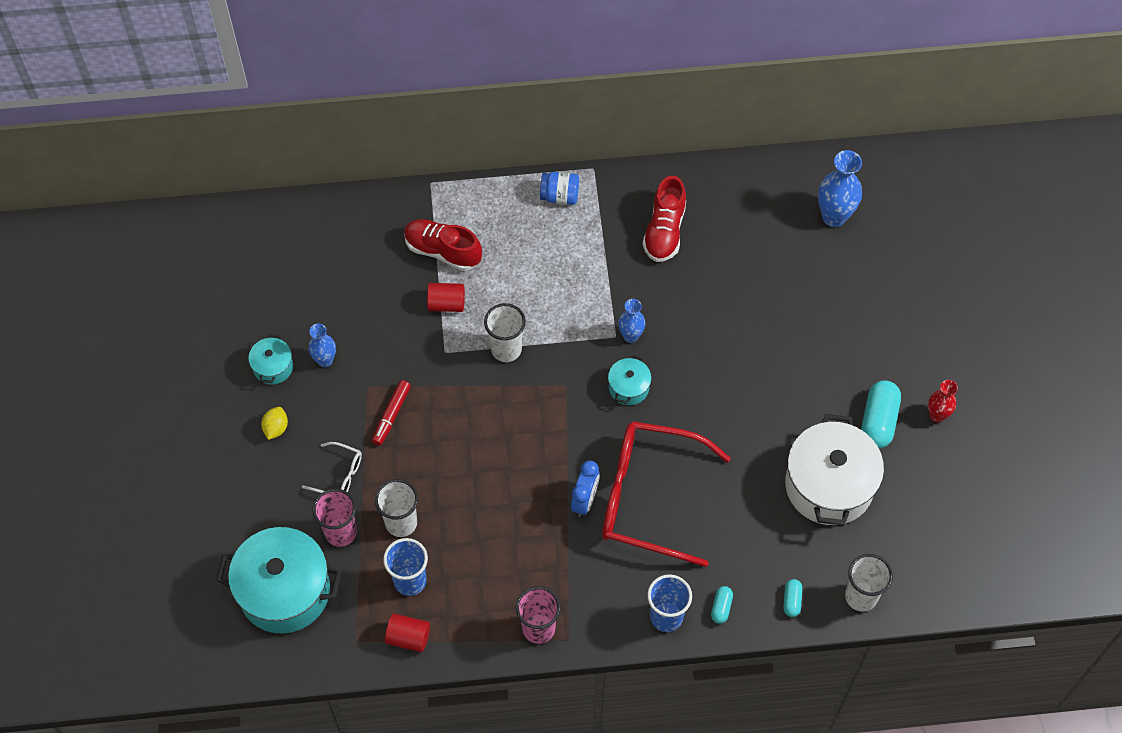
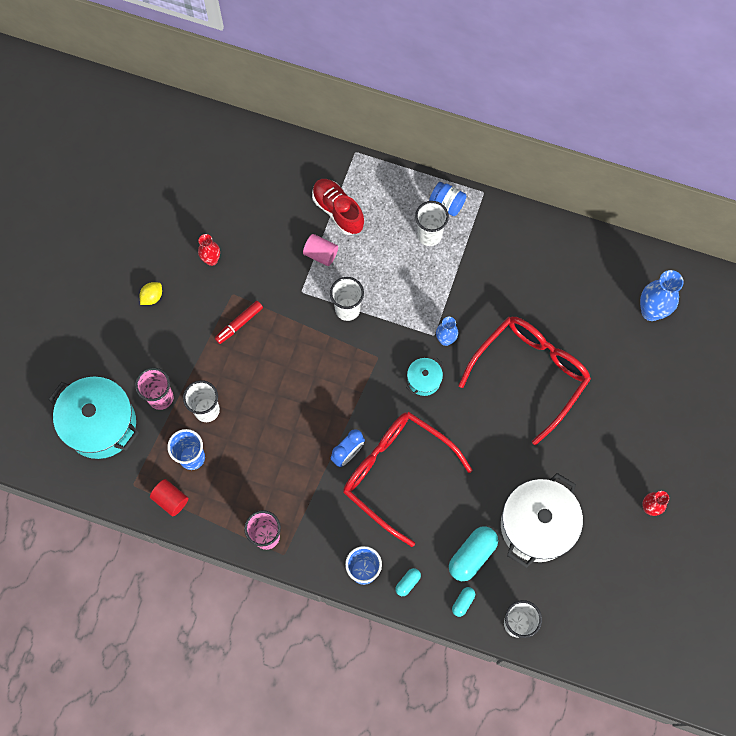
camera: 25 degrees right, 10 degrees up
(273, 367) = (172, 248): turquoise pot -> none
(325, 360) = (211, 260): blue vase -> red vase
(339, 475) = (180, 353): white glasses -> none
(446, 304) = (321, 254): red cylinder -> pink cylinder
(557, 236) = (429, 235): none -> white cup
(664, 231) = (513, 266): red shoe -> none
(740, 332) = (530, 373): none -> red glasses
(878, 421) = (601, 492): turquoise capsule -> turquoise capsule (472, 555)

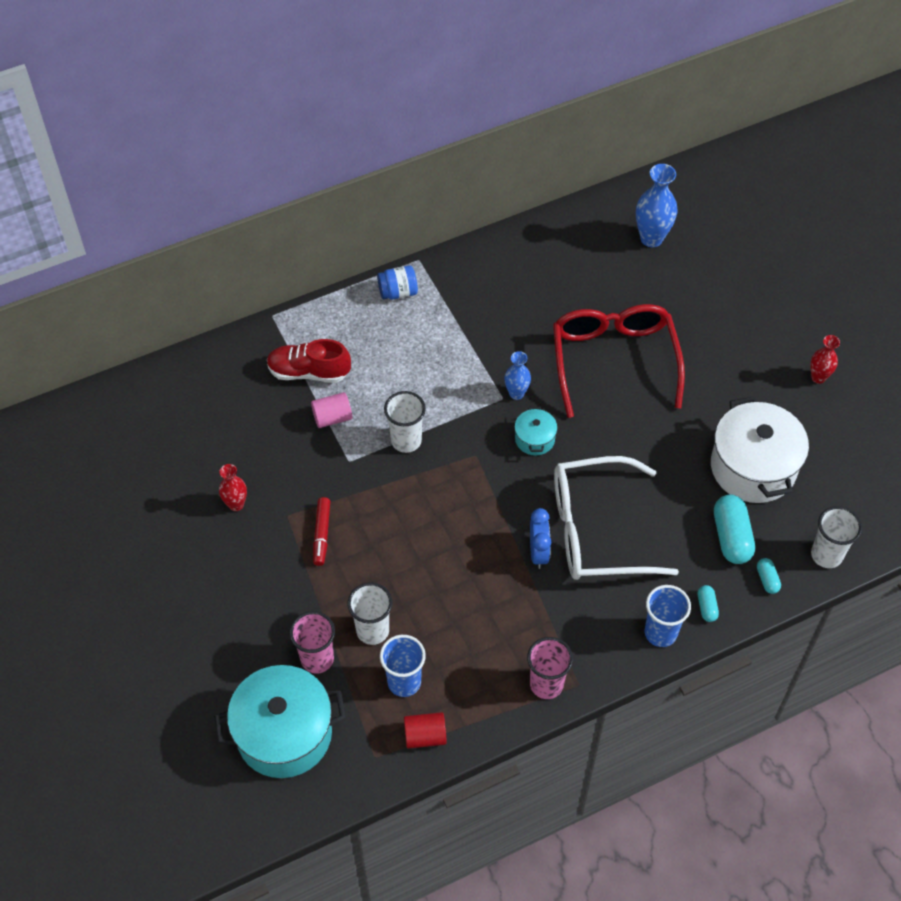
camera: 45 degrees left, 15 degrees down
(152, 297) = (213, 582): yellow lemon -> none
(396, 473) = (596, 530): red glasses -> white glasses
(429, 235) = (410, 327): white cup -> none

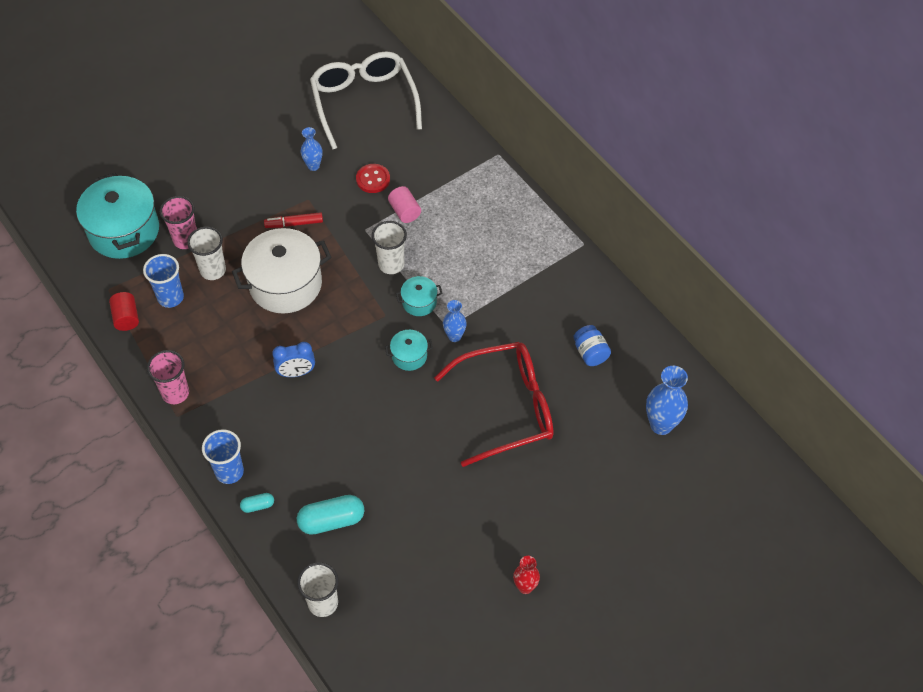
camera: 80 degrees right, 0 degrees up
(236, 504) = (313, 166): red vase -> blue vase
(275, 444) = (373, 179): none -> red button
(309, 372) = (446, 188): red shoe -> none
(398, 292) = (544, 235): blue jar -> blue jar (590, 353)
(464, 420) = (419, 302): none -> turquoise pot
(596, 530) = (323, 413): white glasses -> white glasses (364, 102)
(753, 467) = (409, 534): white pot -> white pot (285, 284)
(767, 579) = (291, 553): turquoise capsule -> none

